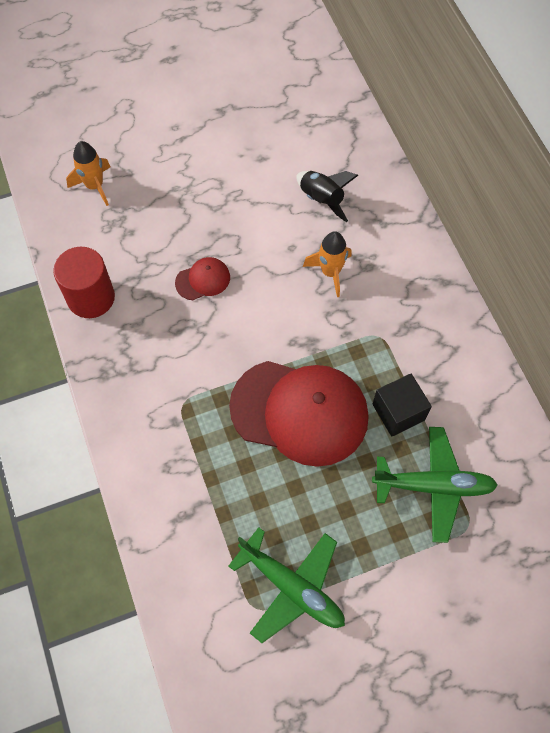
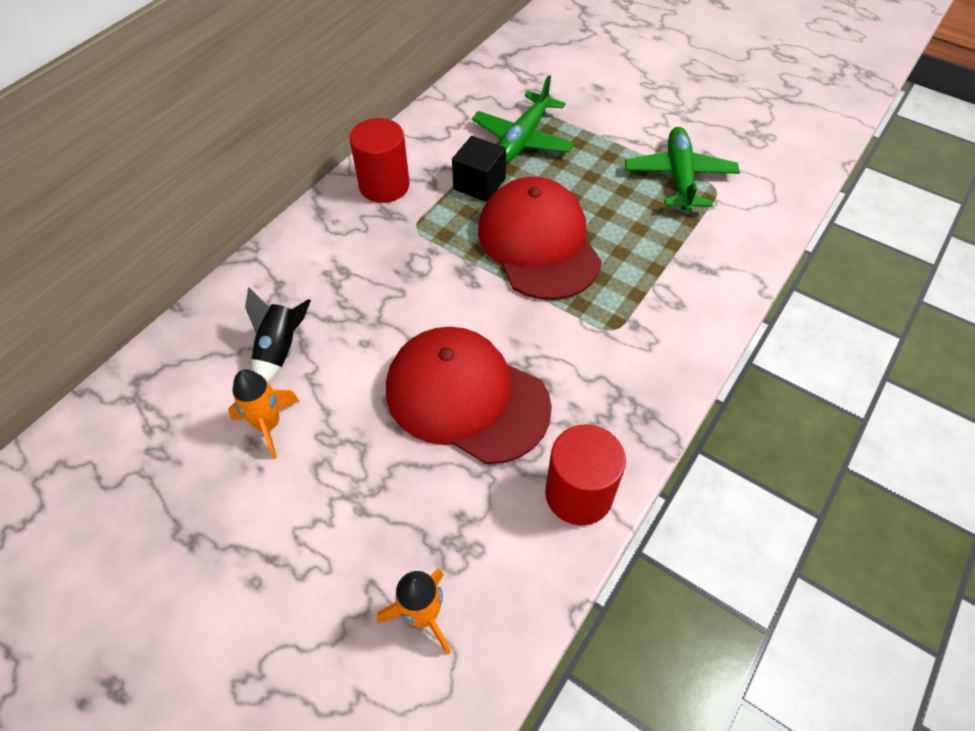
camera: 125 degrees left, 10 degrees down
(203, 280) = (466, 397): red cap -> red cap, size x2.32
(330, 272) = (372, 295): orange rocket -> orange rocket (268, 425)
(434, 486) = (522, 139): green plane -> green plane turned 120 degrees counterclockwise
(444, 340) = (384, 185): none -> red cylinder

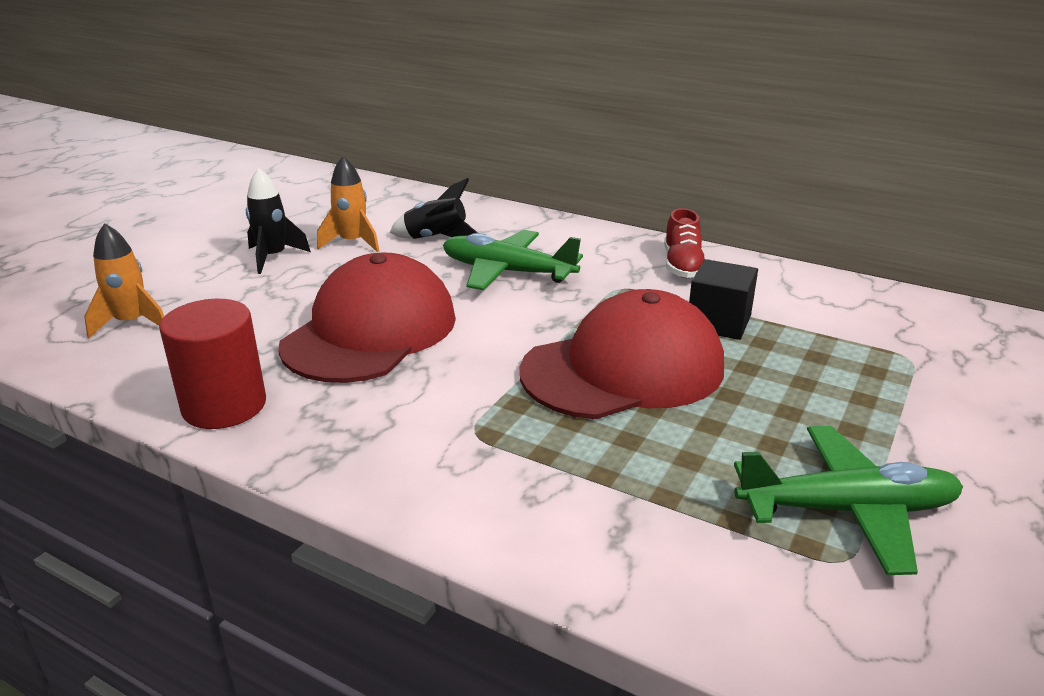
camera: 85 degrees right, 25 degrees down
(287, 500) = (273, 257): none -> black rocket
(384, 185) = (682, 266): red cylinder -> red shoe
(522, 139) = (834, 350): green plane -> green plane (507, 272)

